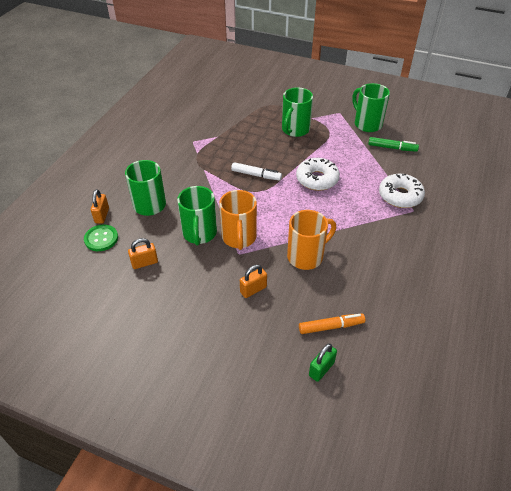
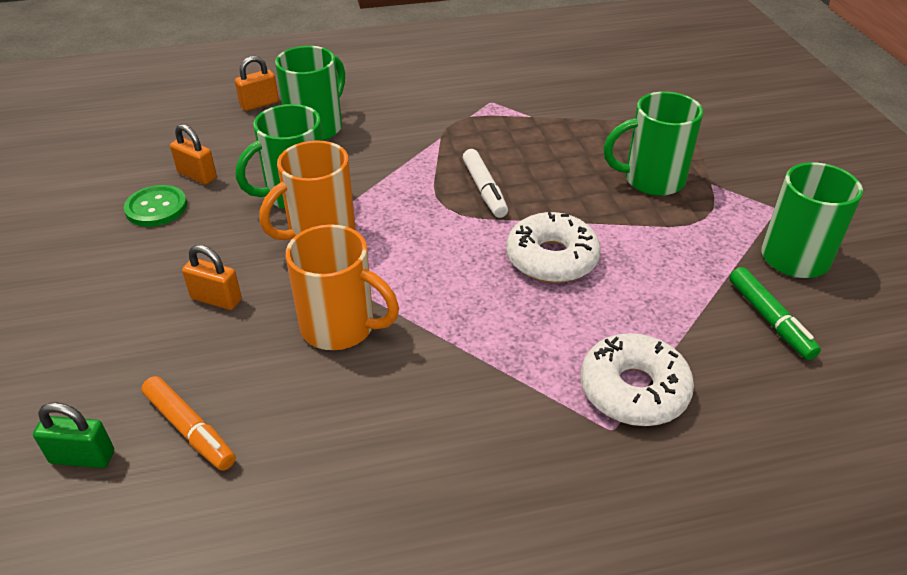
camera: 55 degrees right, 5 degrees down
(101, 239) = (216, 123): green button -> green button (156, 208)

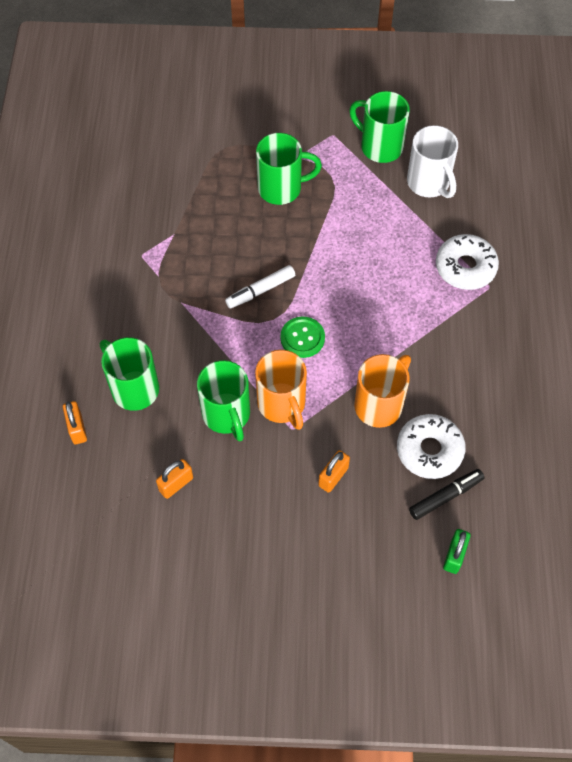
camera: 75 degrees left, 20 degrees up
(156, 208) = (212, 515): green button -> green button (302, 338)
(190, 430) = (446, 496): orange marker -> black marker
(484, 190) = (260, 290): white marker -> white marker turned 150 degrees clockwise
(551, 258) = (346, 272): white donut -> white donut (429, 450)
(651, 180) = (281, 188): green mug -> green mug turned 105 degrees counterclockwise
(769, 320) = (429, 183): green marker -> white mug

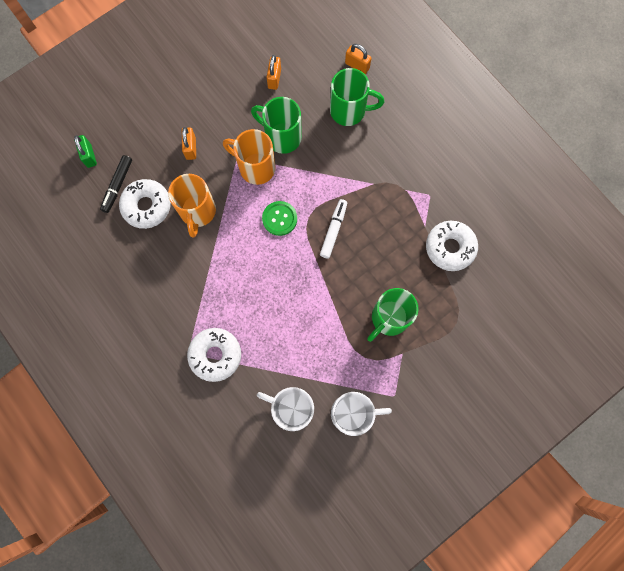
camera: 140 degrees right, 15 degrees up
(171, 202) = (450, 248): none -> white donut
(380, 146) = (352, 413): green mug -> white mug

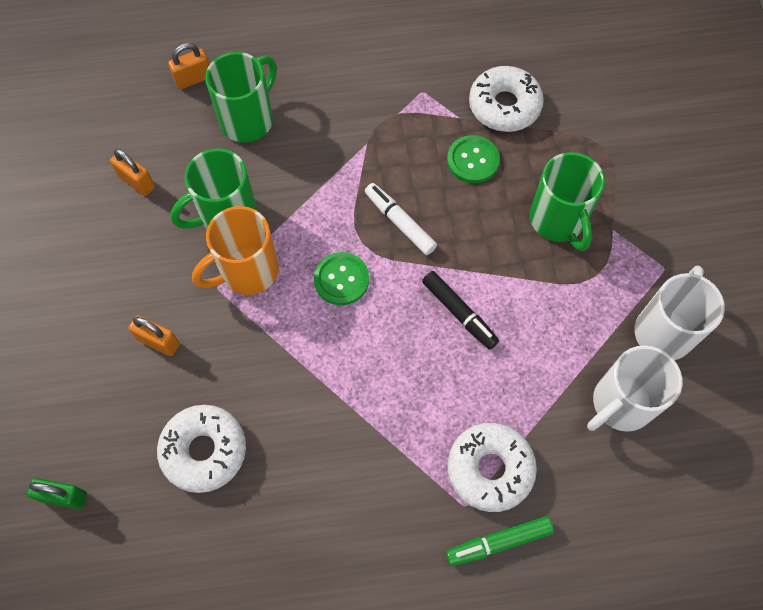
camera: 60 degrees left, 10 degrees down
(117, 186) = (142, 478): black marker -> black marker (459, 313)
(179, 379) = (498, 542): none -> green marker
(198, 212) = (261, 382): orange mug -> none
(400, 249) = (473, 160): none -> green button

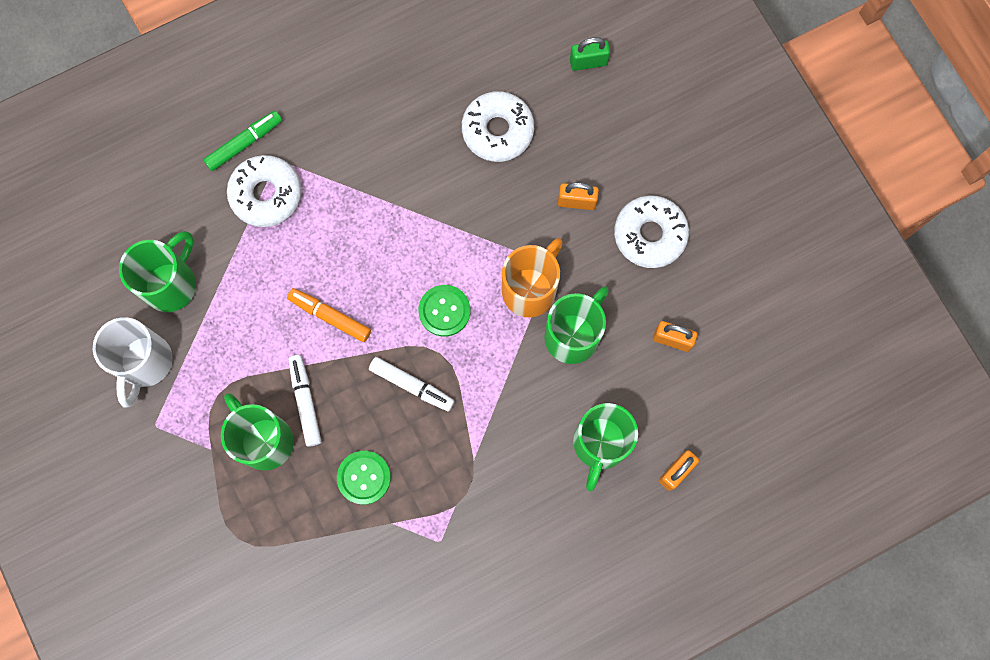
camera: 160 degrees right, 10 degrees up
(459, 313) = (330, 316): black marker -> orange marker
(504, 106) = (351, 554): white donut -> white donut (650, 235)
(508, 241) = (305, 401): none -> white marker
(620, 404) = (171, 284): white mug -> green mug

